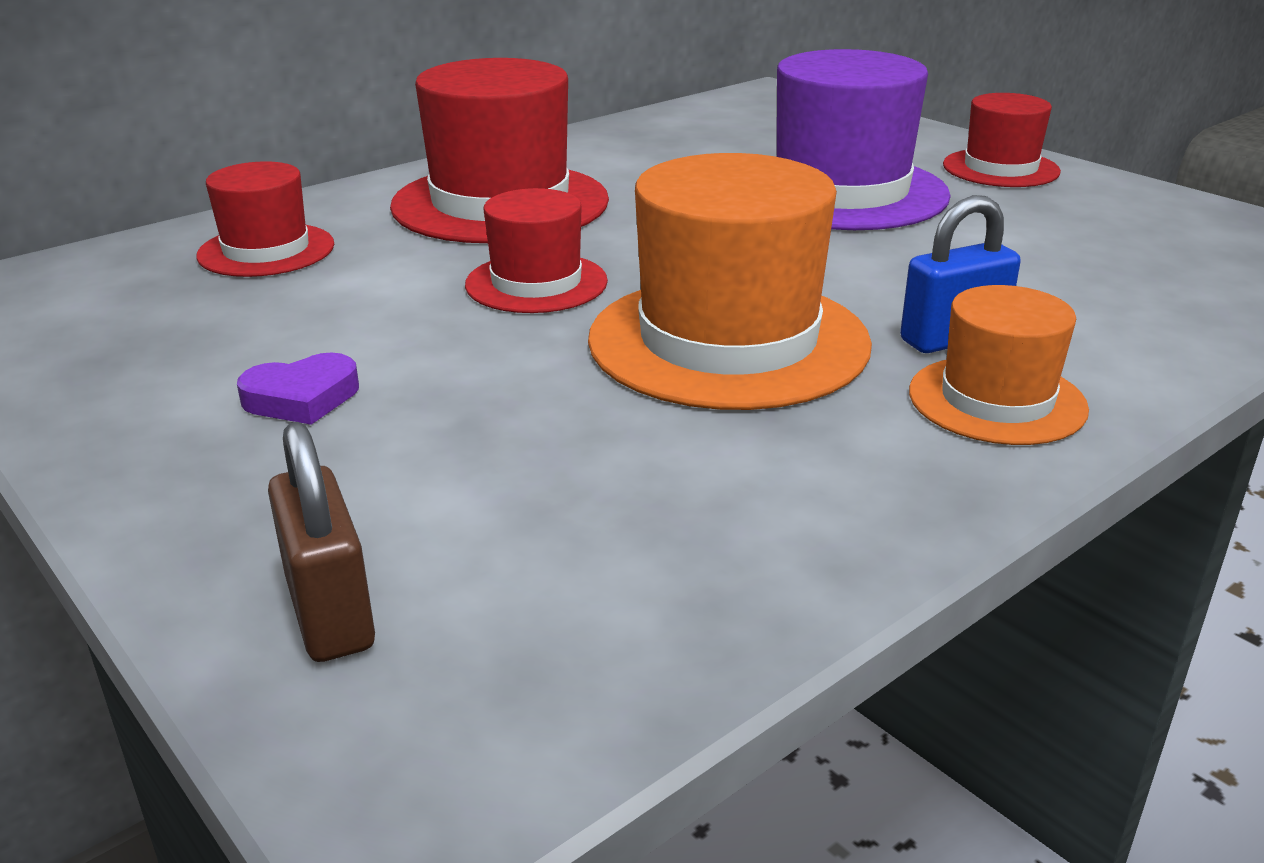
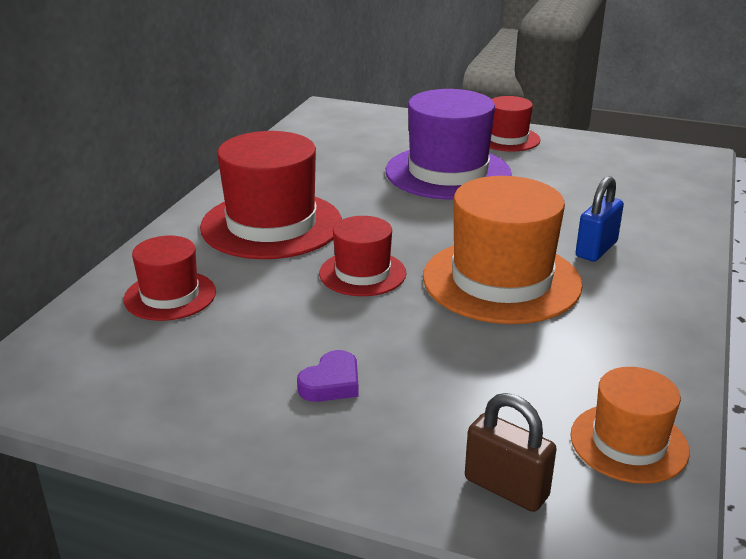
camera: 30 degrees left, 0 degrees up
(997, 400) = (648, 277): orange hat -> orange hat (629, 443)

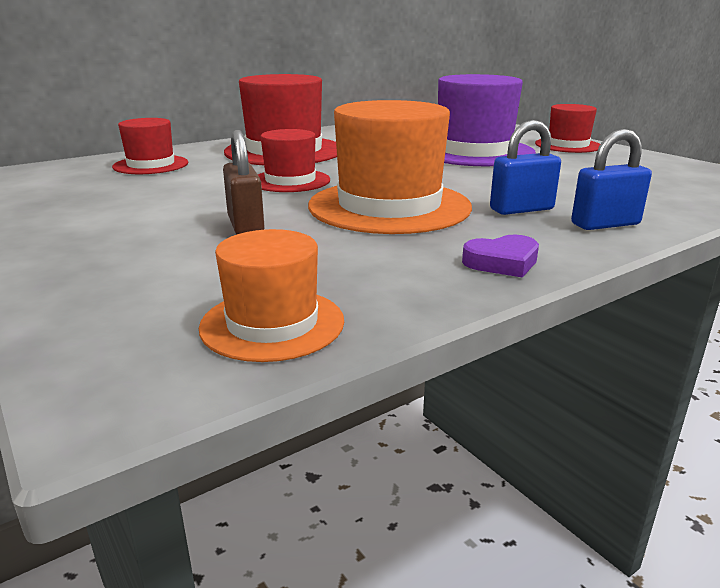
camera: 35 degrees right, 5 degrees down
(331, 383) = (139, 220): purple heart -> purple heart (502, 262)
(506, 488) = (106, 310): brown padlock -> brown padlock (245, 226)
(668, 248) = (605, 224): none -> blue padlock

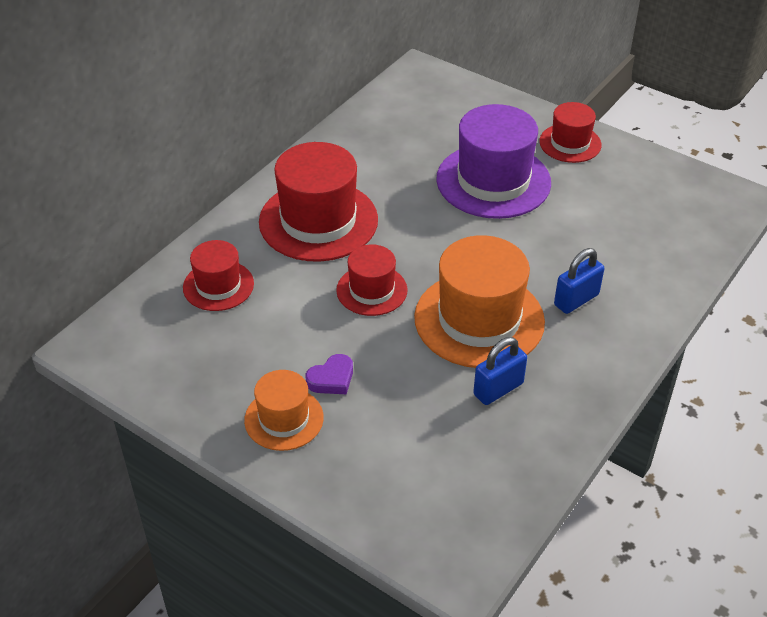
camera: 20 degrees left, 20 degrees up
(245, 226) = (395, 380): brown padlock -> none
(272, 324) = (495, 491): orange hat -> orange hat (284, 419)
(502, 262) = (591, 385): purple heart -> purple heart (331, 379)
(605, 224) = (639, 310): blue padlock -> blue padlock (498, 389)

